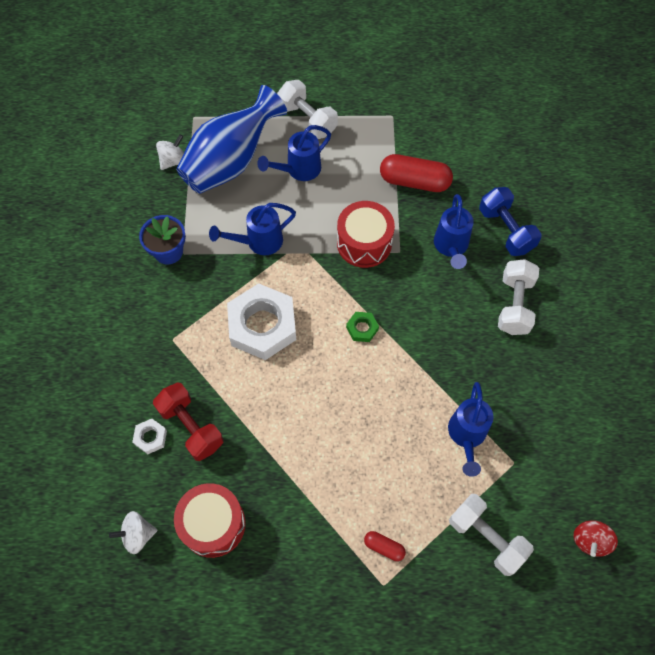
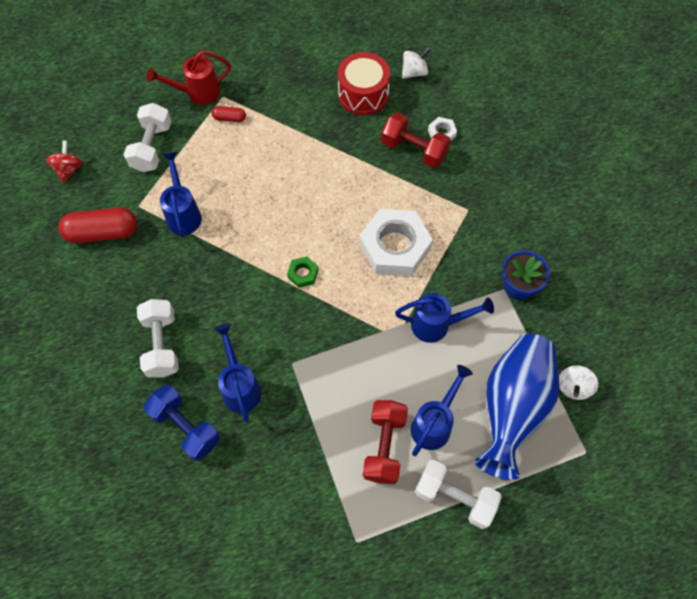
camera: 160 degrees right, 0 degrees up
(258, 242) = (437, 325): blue watering can -> blue watering can turned 45 degrees clockwise
(346, 167) = (384, 446): none -> red dumbbell
(364, 243) = (331, 360): red drum -> none
(414, 181) = (301, 455): red capsule -> red capsule (102, 232)
(414, 602) = (197, 93): none -> red watering can
(486, 537) = (152, 147): white dumbbell -> white dumbbell turned 75 degrees clockwise

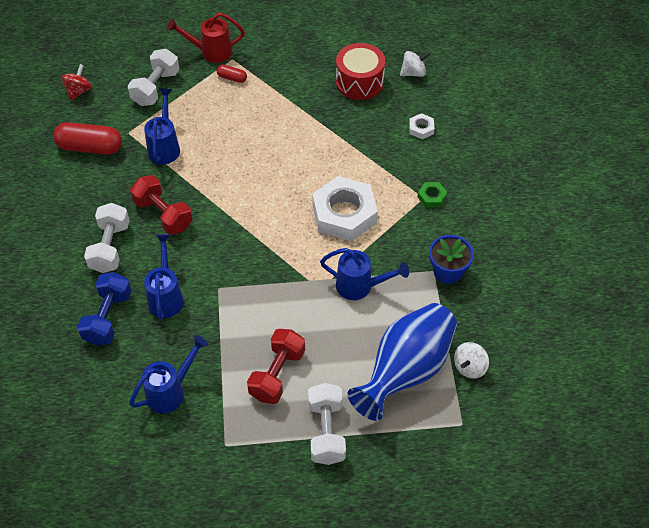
camera: 15 degrees right, 10 degrees down
(185, 427) = (108, 317): blue dumbbell -> blue dumbbell turned 45 degrees clockwise
(303, 274) = (253, 218): green nut -> green nut (431, 197)
(414, 150) = (390, 137): red dumbbell -> red dumbbell (163, 214)
(434, 423) = (329, 366): blue watering can -> blue watering can (171, 391)
(455, 497) = (326, 431): white dumbbell -> white dumbbell turned 45 degrees clockwise

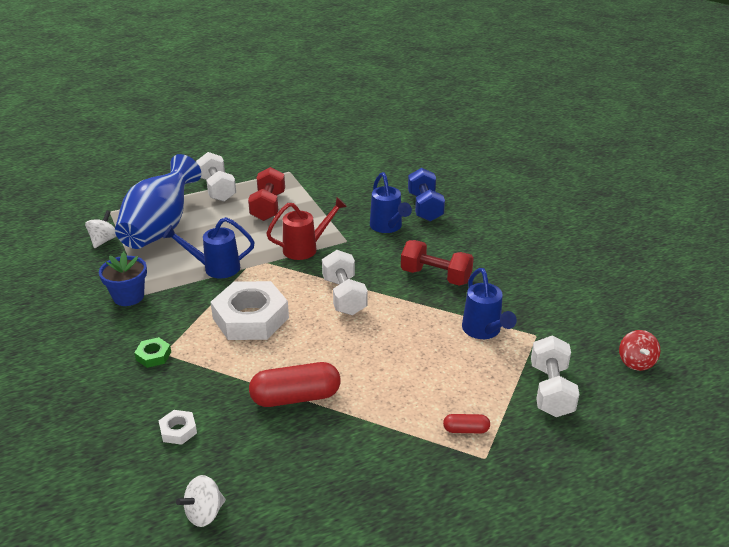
camera: 160 degrees right, 20 degrees down
(90, 147) = (561, 311): red capsule -> red capsule (295, 397)
(110, 247) = (463, 245): white dumbbell -> white dumbbell (344, 296)
(171, 391) = (345, 184): blue watering can -> none
(210, 52) = (522, 459): red watering can -> red watering can (306, 248)
(359, 82) = (284, 474): red drum -> none

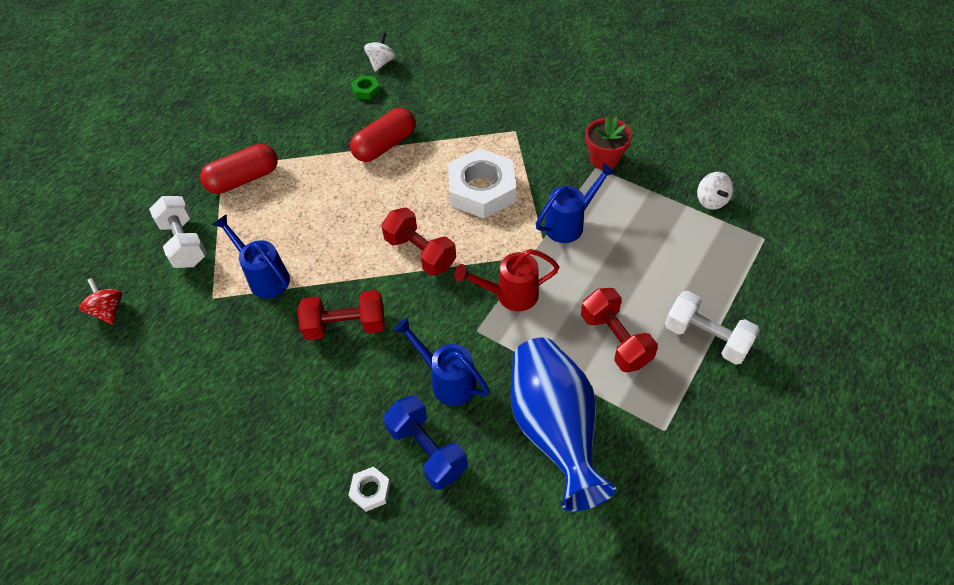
camera: 150 degrees right, 20 degrees up
(128, 296) = (604, 159): blue flower pot -> red flower pot
(153, 356) = (520, 125): green nut -> green nut (366, 90)
(161, 228) = (683, 244): blue vase -> blue vase (554, 429)
(178, 430) = (443, 91): white nut -> white nut (370, 490)
(306, 248) = (509, 295): red watering can -> red watering can turned 45 degrees clockwise
(344, 296) = (420, 253): white dumbbell -> red dumbbell
(466, 430) = (244, 179): red capsule -> red capsule, size x2.04

